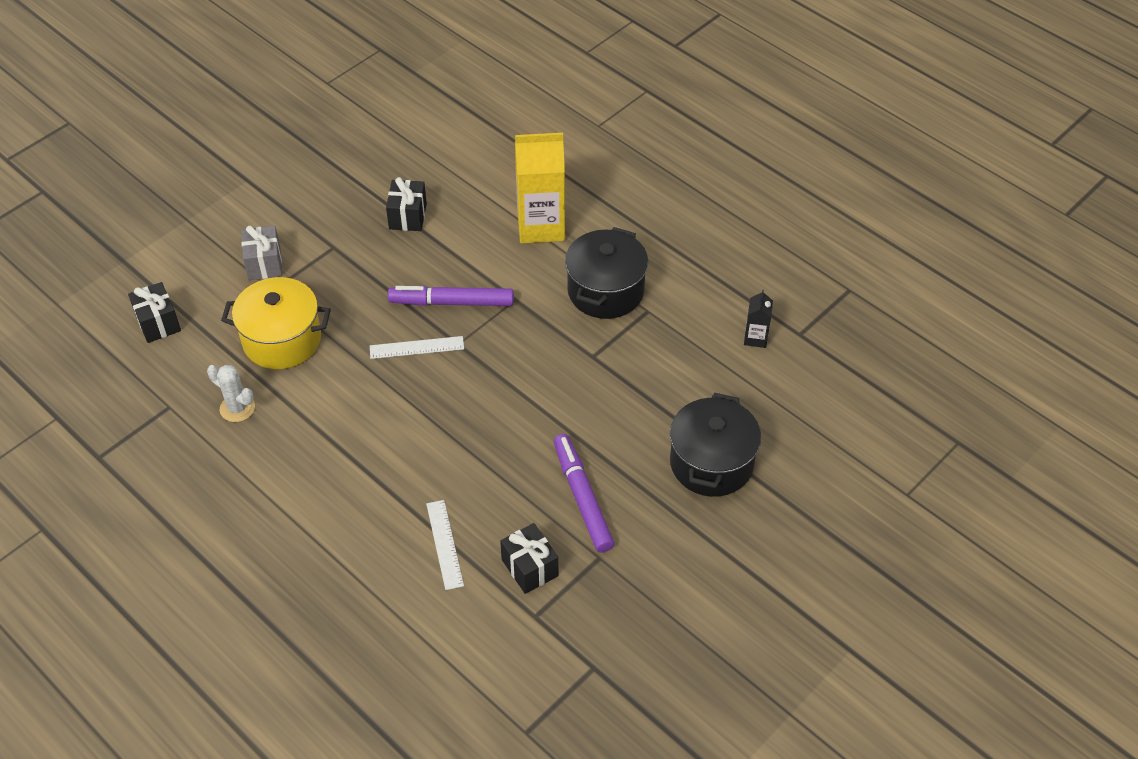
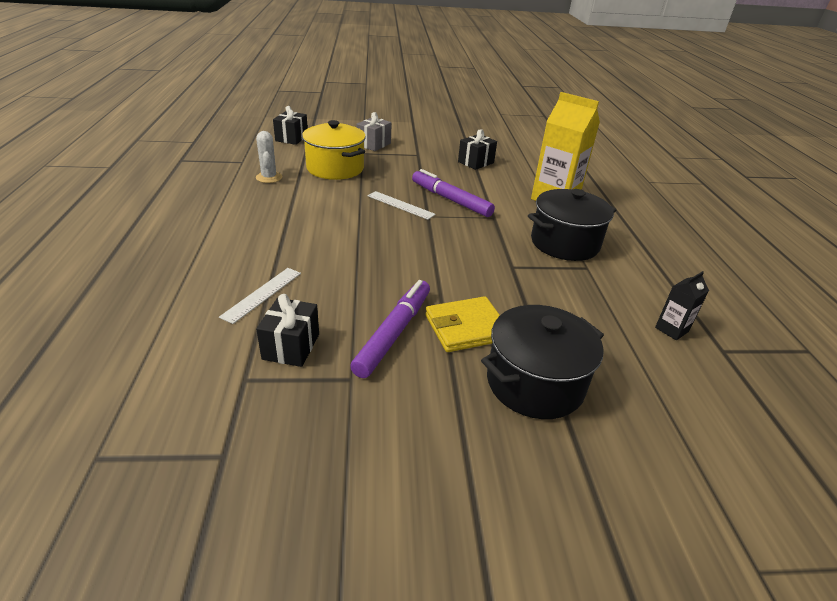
camera: 40 degrees right, 15 degrees down
(624, 451) = (466, 327): none -> yellow wallet

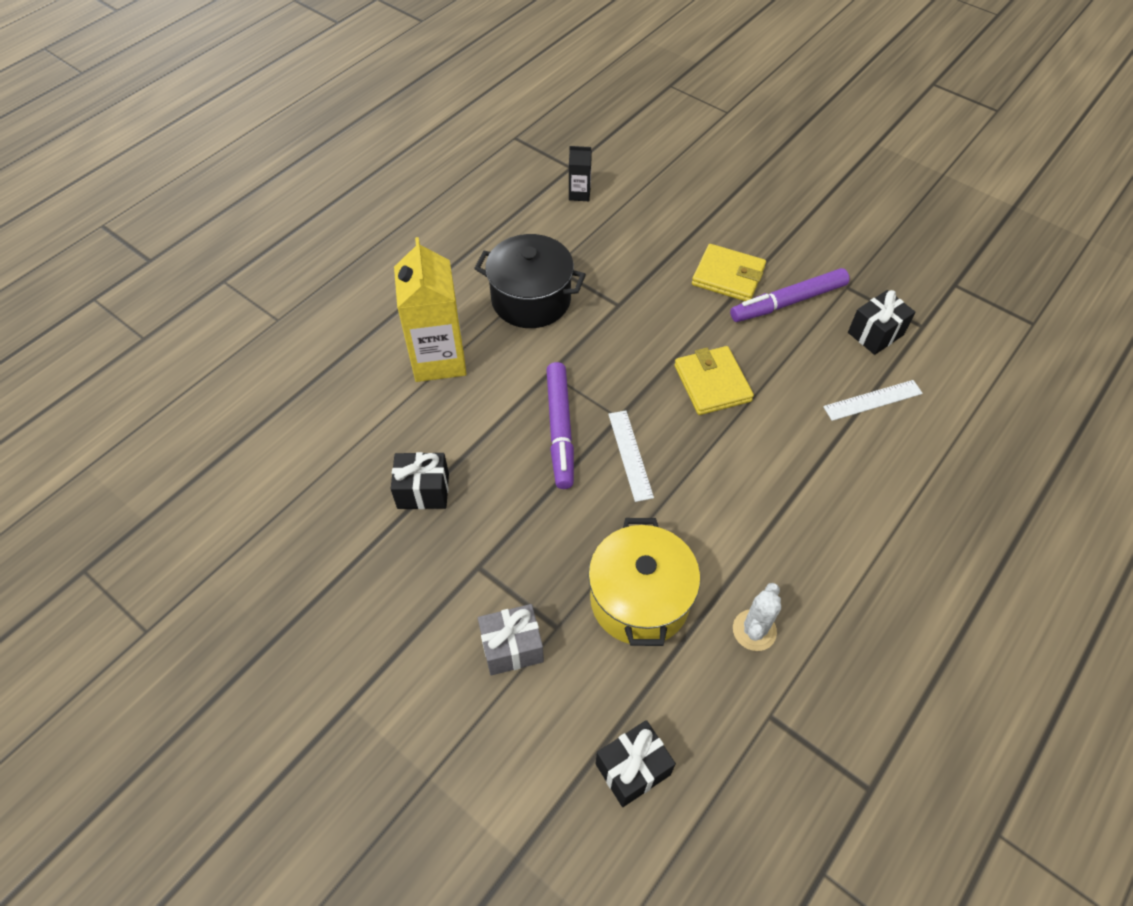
camera: 135 degrees left, 20 degrees up
(393, 253) = (712, 383): none -> yellow wallet
(534, 383) = (726, 219): black pot -> none

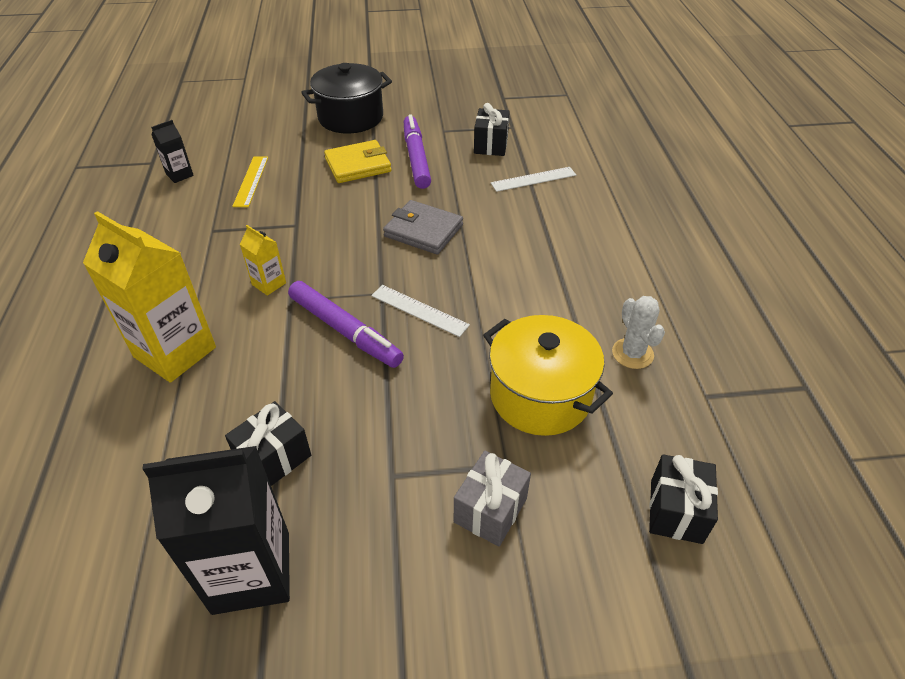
camera: 45 degrees left, 10 degrees down
(344, 555) = (251, 572): none -> black carton
(531, 300) = (216, 262): black pot -> black pot (350, 118)
(548, 347) = (269, 284): none -> yellow carton
(626, 236) = (251, 181): none -> yellow ruler
(712, 383) = (423, 231): yellow wallet -> grey wallet
(788, 302) = (416, 158): purple marker -> purple marker turned 150 degrees clockwise
(873, 400) = (533, 179): white ruler -> white ruler turned 45 degrees clockwise

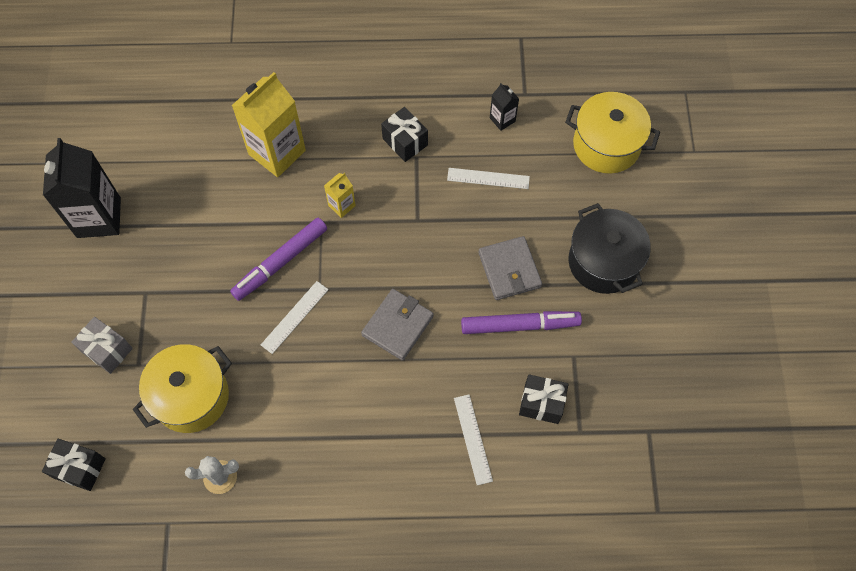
camera: 95 degrees right, 20 degrees up
(227, 117) = (606, 145): none -> yellow pot
(251, 181) = (488, 178): yellow ruler -> white ruler
(274, 458) = (173, 223): black gift -> black gift (405, 142)
(358, 165) = (509, 270): yellow wallet -> grey wallet

